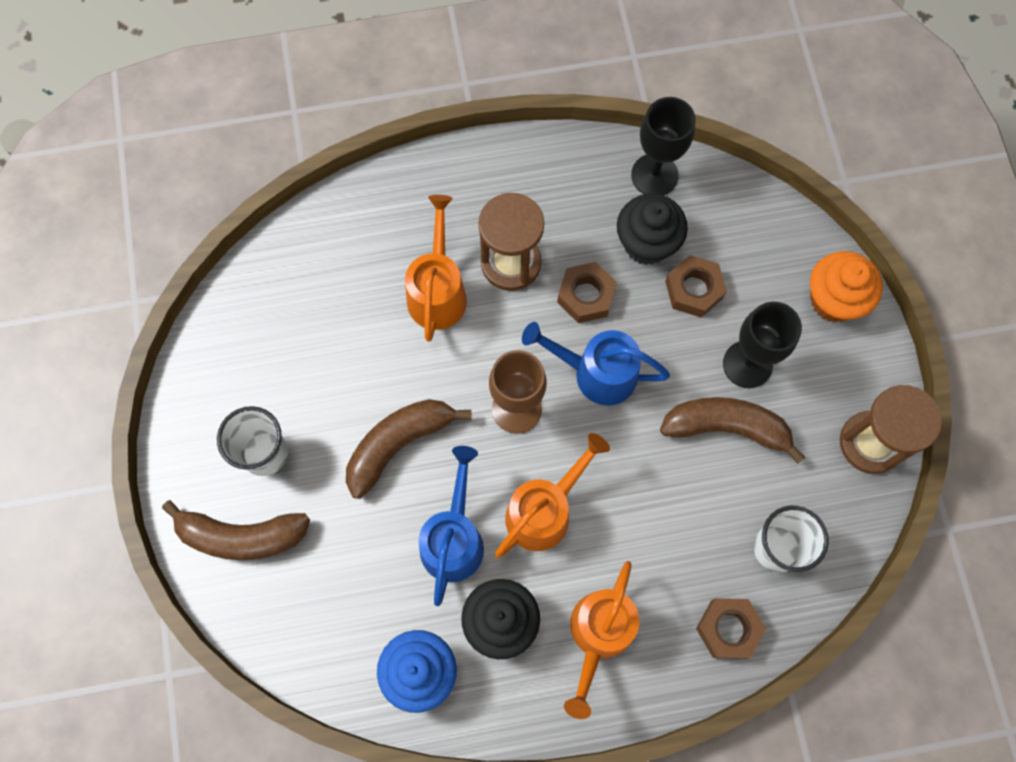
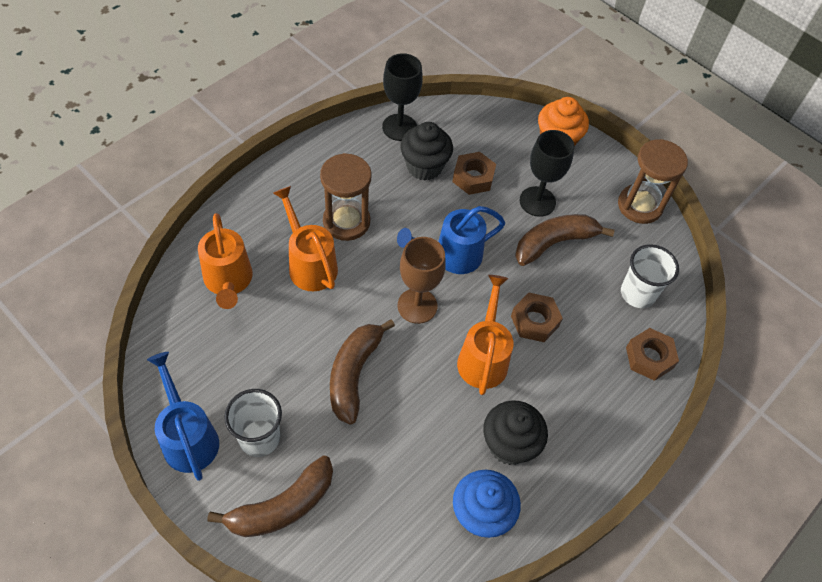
camera: 40 degrees left, 15 degrees down
(454, 537) = (437, 411): blue watering can -> blue watering can (188, 436)
(586, 296) = (410, 215): brown nut -> brown nut (534, 321)
(598, 636) = (577, 412): orange watering can -> orange watering can (229, 282)

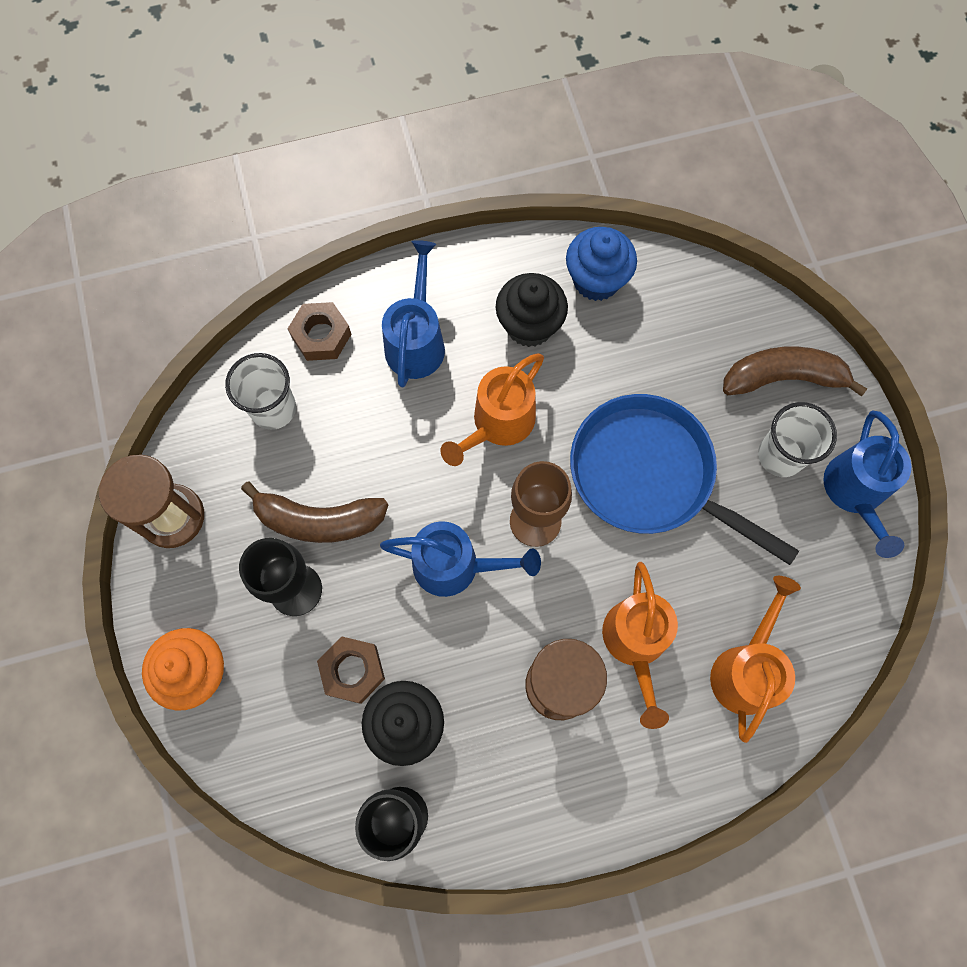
camera: 145 degrees left, 15 degrees up
(353, 374) = (650, 476): brown banana -> blue pan
(534, 321) = (413, 436): brown nut -> none
(582, 388) = (416, 340): none -> blue watering can

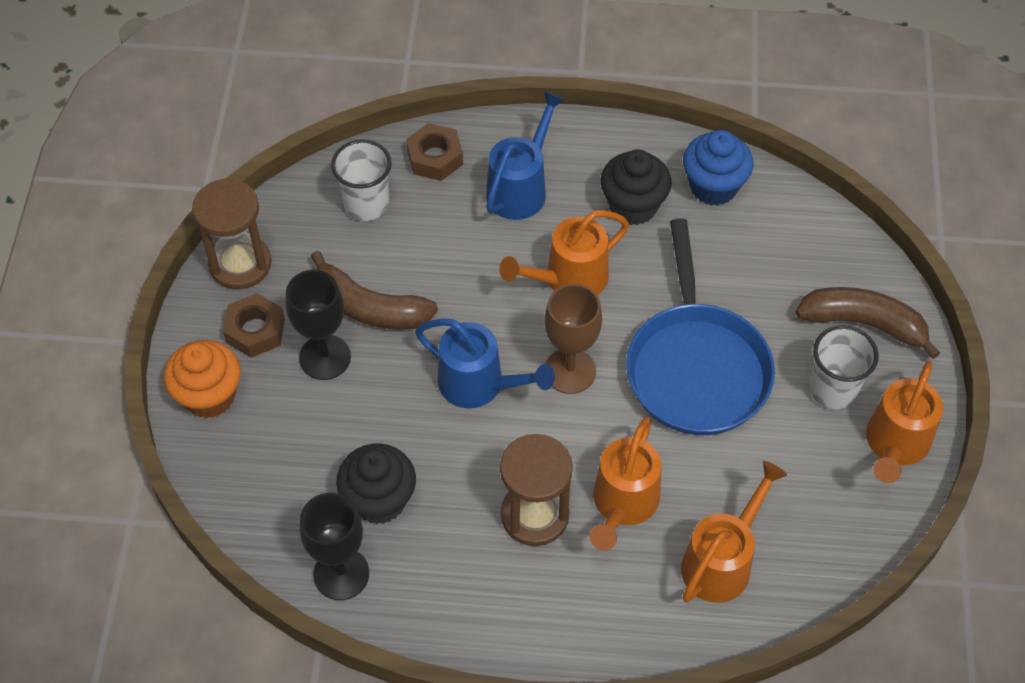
camera: 20 degrees right, 15 degrees down
(352, 671) = (348, 440): brown nut -> brown nut (255, 330)
(650, 476) = (696, 367): blue pan -> blue pan turned 150 degrees counterclockwise
(855, 494) = (895, 446): blue watering can -> orange watering can

